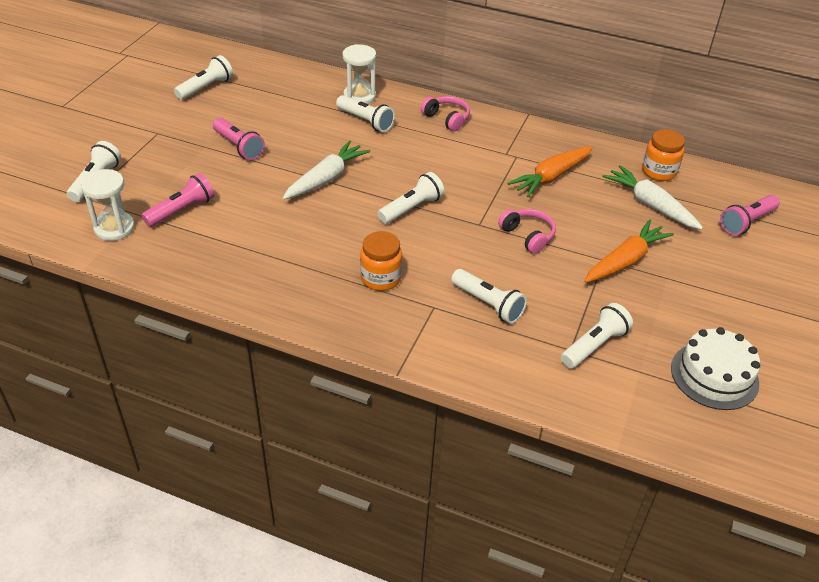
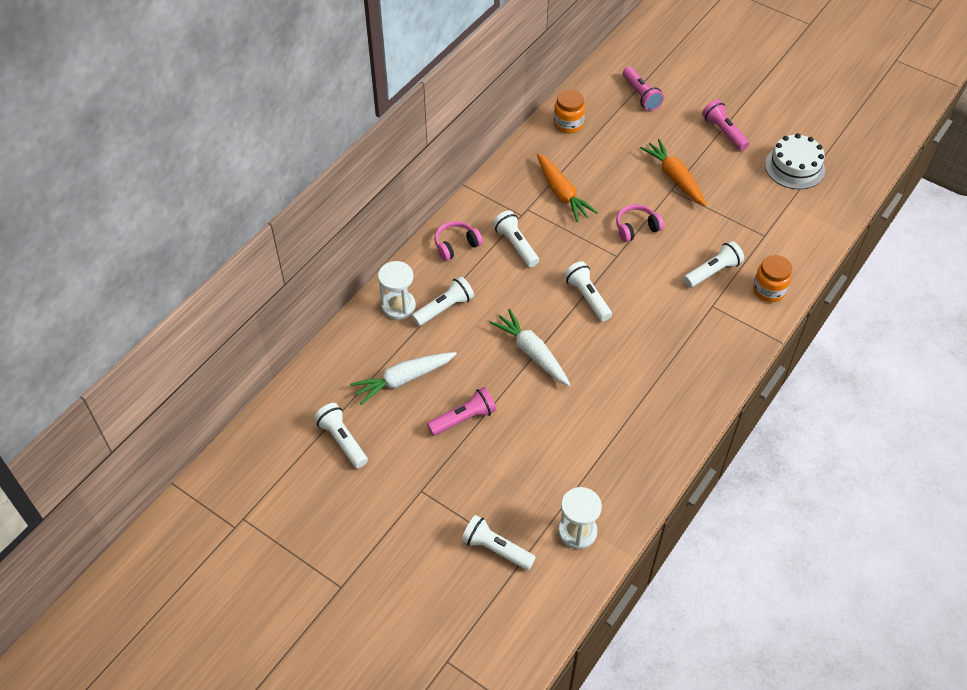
camera: 75 degrees left, 10 degrees up
(182, 210) = (559, 473): pink flashlight -> pink flashlight (723, 132)
(380, 278) = (675, 334): orange jar -> orange jar (769, 290)
(594, 345) = (761, 221): white flashlight -> white flashlight (515, 245)
(650, 205) = (610, 142): white carrot -> white carrot (403, 379)

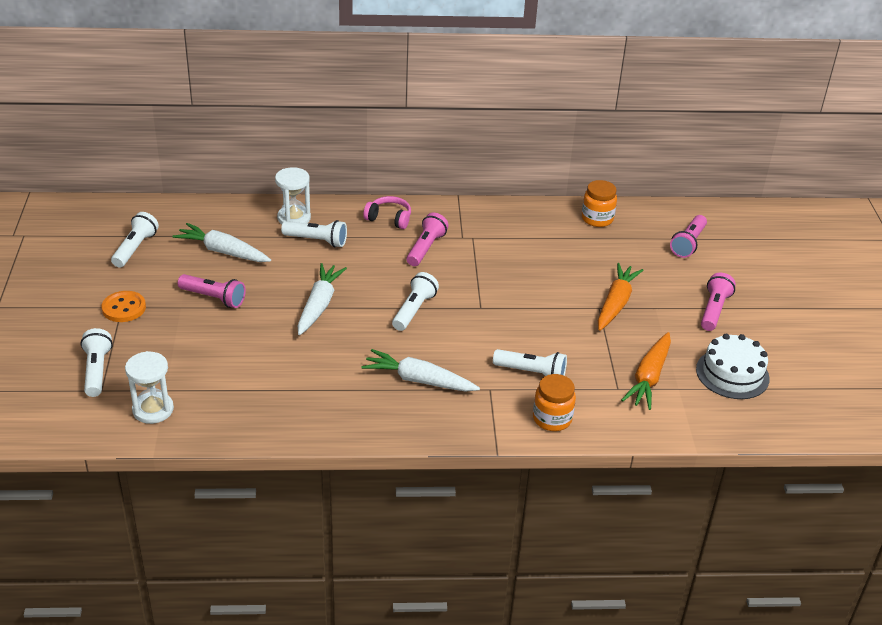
camera: 50 degrees right, 15 degrees down
(424, 489) = (124, 308): none -> orange button
(515, 245) = (425, 248): white flashlight -> pink flashlight
(562, 193) = (513, 248): orange carrot -> orange carrot (649, 377)
(636, 228) = (526, 305): pink headphones -> none
(671, 341) = (419, 380): none -> white carrot

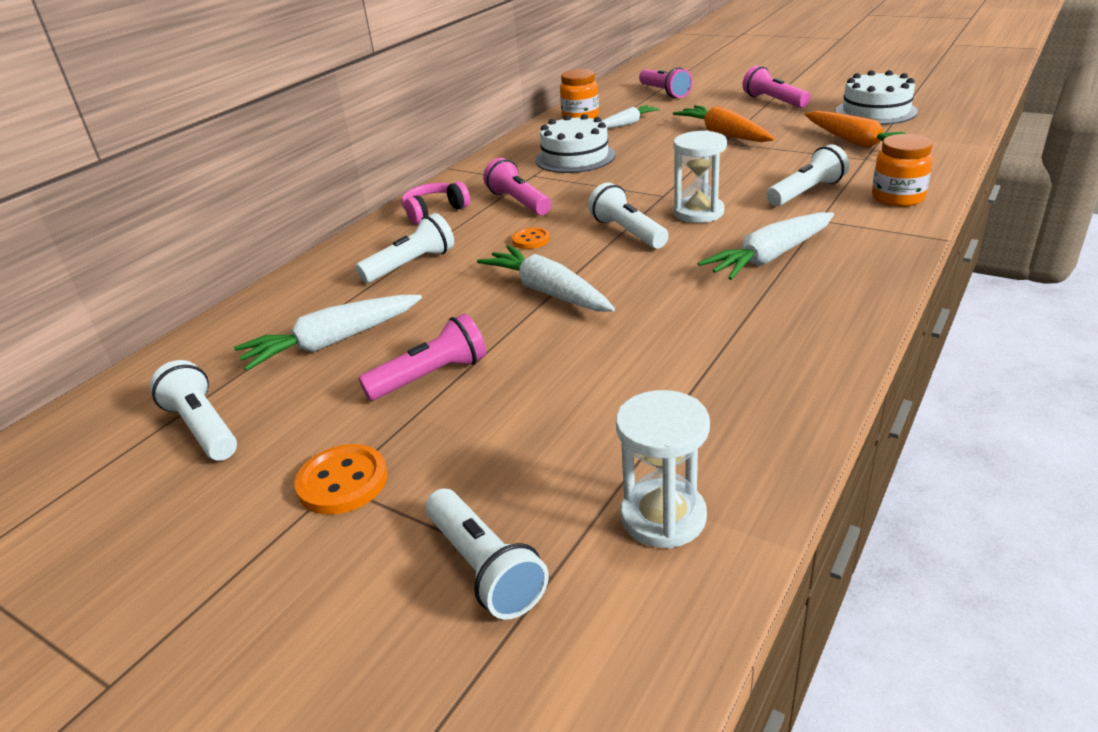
camera: 50 degrees left, 5 degrees down
(96, 371) = (485, 568): white flashlight -> white flashlight turned 150 degrees counterclockwise
(294, 218) = (341, 270): white hourglass -> white hourglass (698, 212)
(377, 274) = (531, 240): none -> orange button
(516, 245) = (575, 157): none -> white cake
(600, 247) = (627, 124): none -> white carrot

